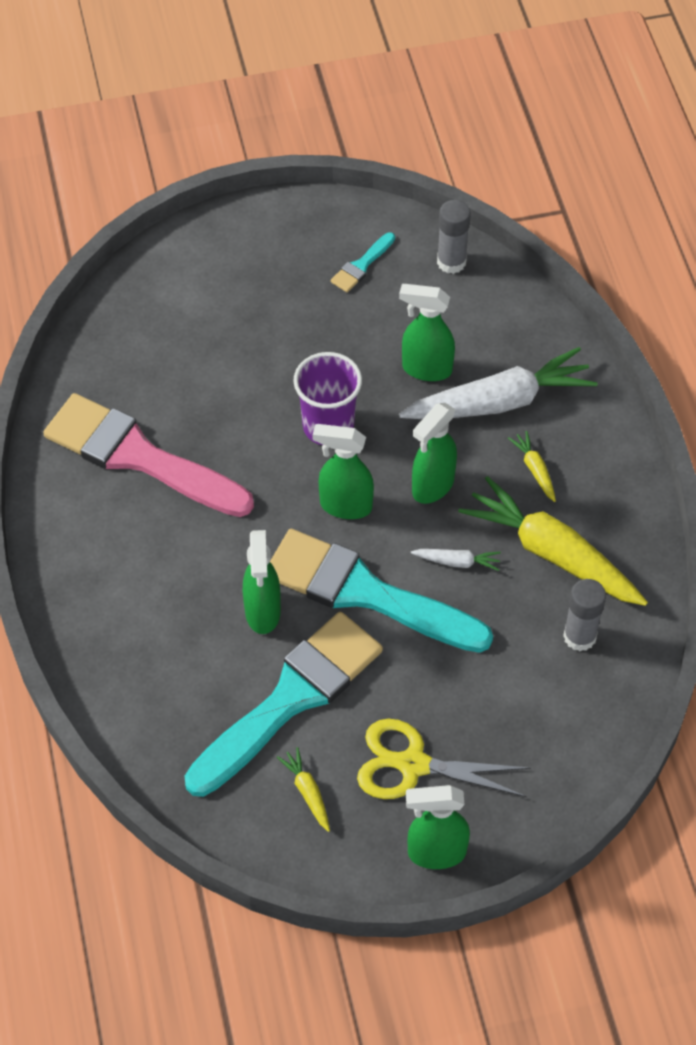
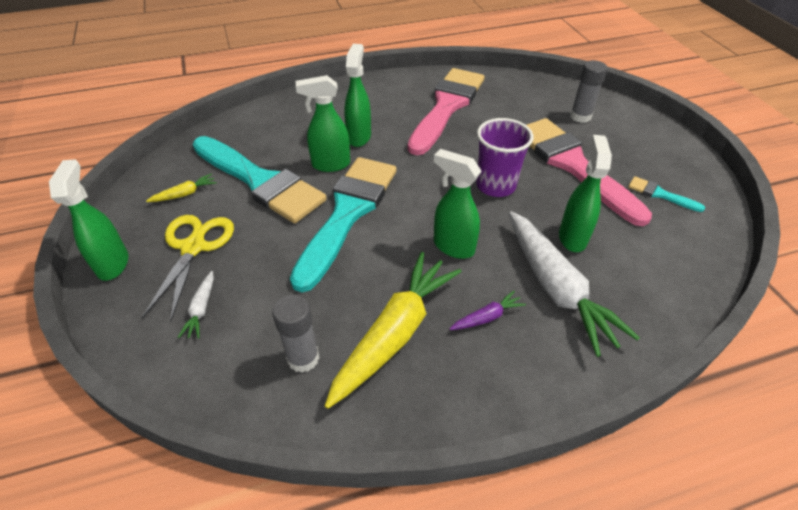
camera: 85 degrees right, 10 degrees down
(297, 336) = (573, 165): none -> pink brush
(345, 506) = (425, 198): green spray bottle -> green spray bottle (359, 137)
(451, 262) = (698, 248): grey glue stick -> grey glue stick (580, 116)
(457, 562) = (380, 265): white carrot -> white carrot (201, 309)
(535, 470) = (487, 317): yellow carrot -> purple carrot

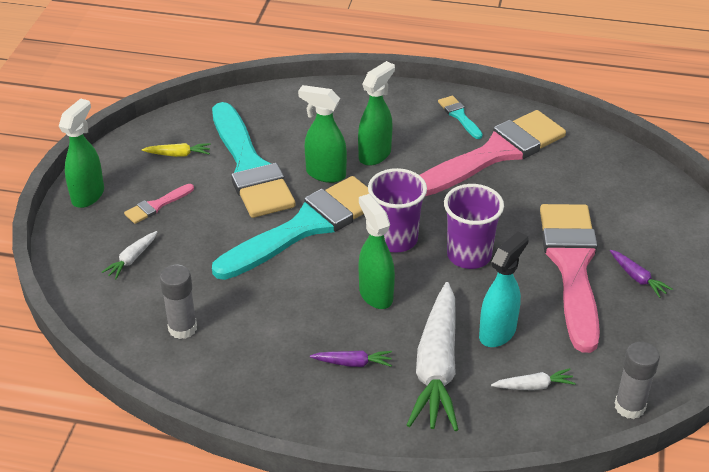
camera: 30 degrees right, 5 degrees down
(193, 247) = (156, 205): yellow scissors -> pink brush
(395, 334) = (266, 342): yellow carrot -> none
(430, 195) = (395, 239): none -> purple cup
(572, 237) = (498, 332): green spray bottle -> turquoise spray bottle
(580, 116) = (638, 218): grey glue stick -> grey glue stick (629, 407)
(621, 156) = (637, 278): none -> purple carrot
(638, 269) = (533, 386): none -> white carrot
(660, 194) = (636, 331): turquoise brush -> turquoise brush (459, 116)

